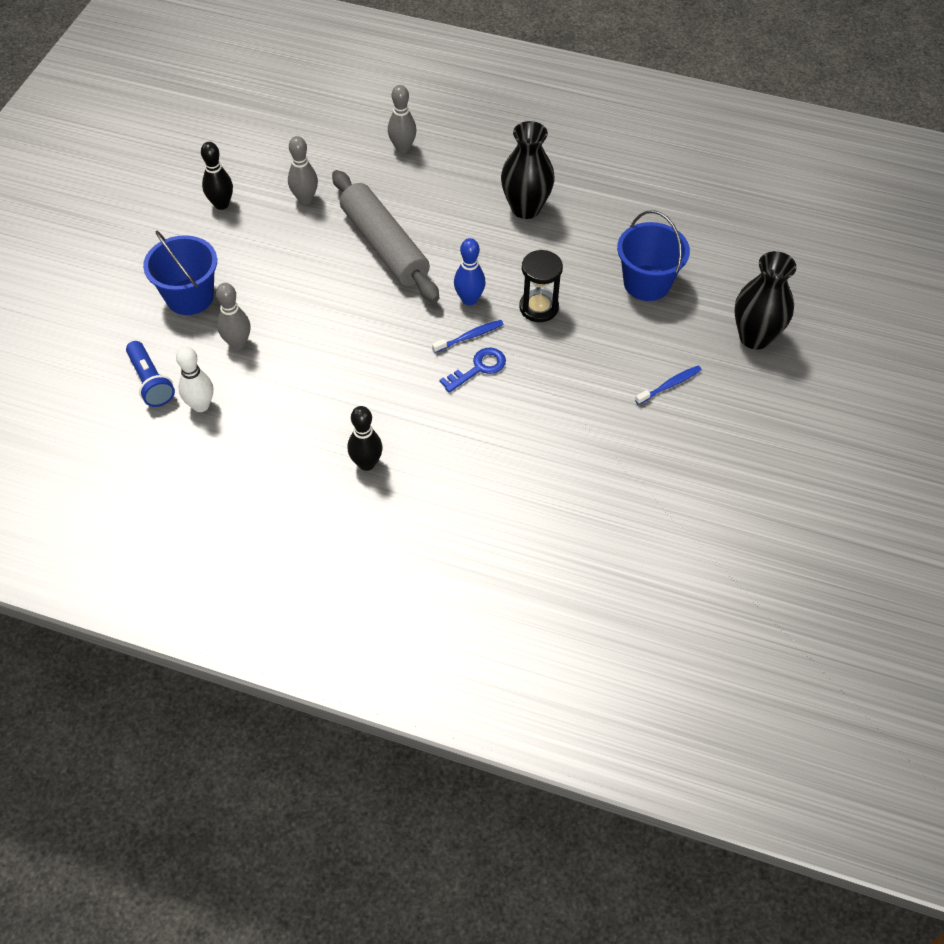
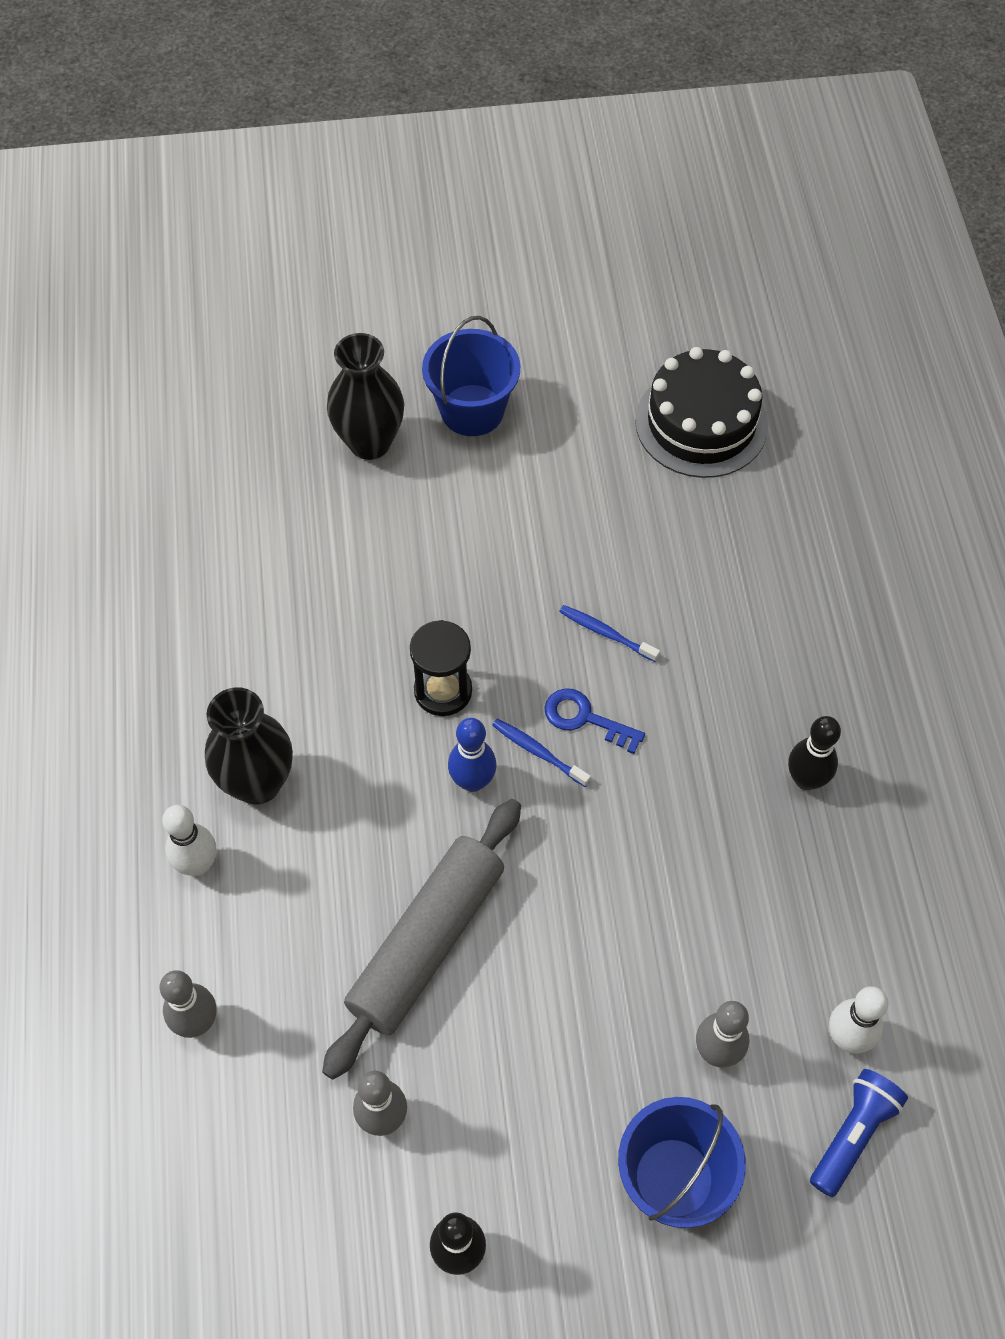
camera: 115 degrees left, 5 degrees up
(490, 171) = (198, 864): none -> white bowling pin
(647, 283) = (334, 583): blue bucket -> blue bucket (472, 410)
(669, 385) = (494, 504): blue toothbrush -> blue toothbrush (606, 633)
(686, 539) = (701, 423): none -> black cake

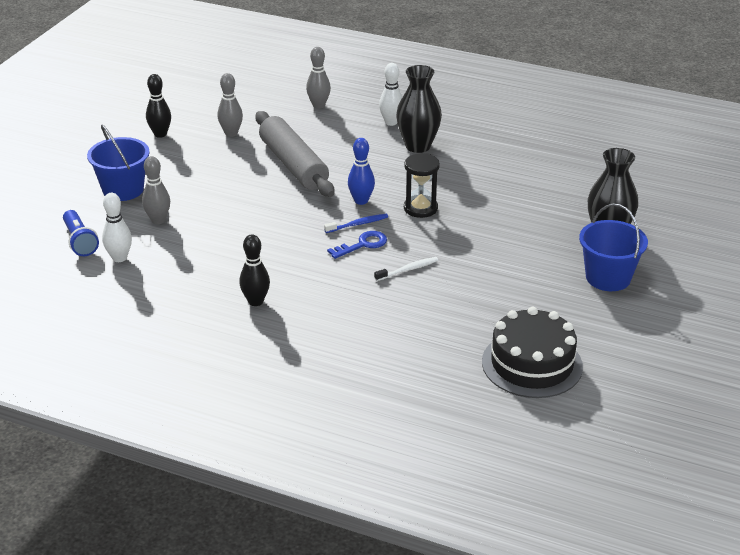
camera: 120 degrees right, 25 degrees down
(606, 633) = (408, 270): blue toothbrush -> white toothbrush

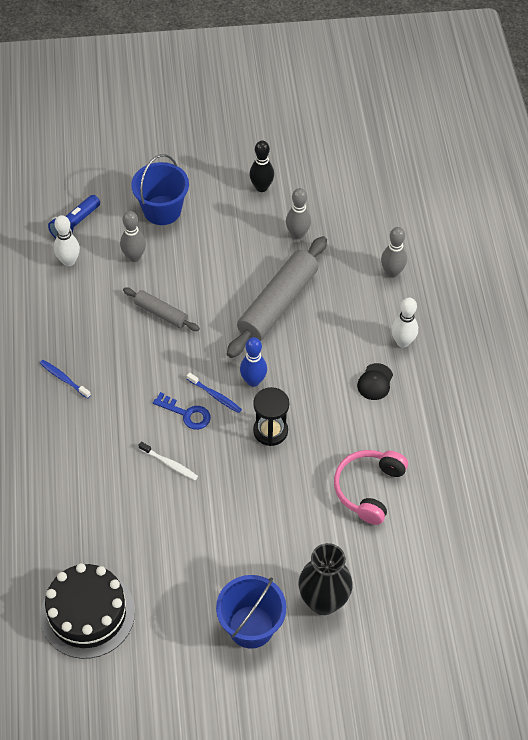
camera: 60 degrees right, 20 degrees up
(239, 225) = (161, 313): none -> grey rolling pin
(255, 301) = (64, 379): black bowling pin -> blue toothbrush
(418, 146) = (375, 382): black vase -> black cap
(517, 181) = (368, 489): none -> pink headphones

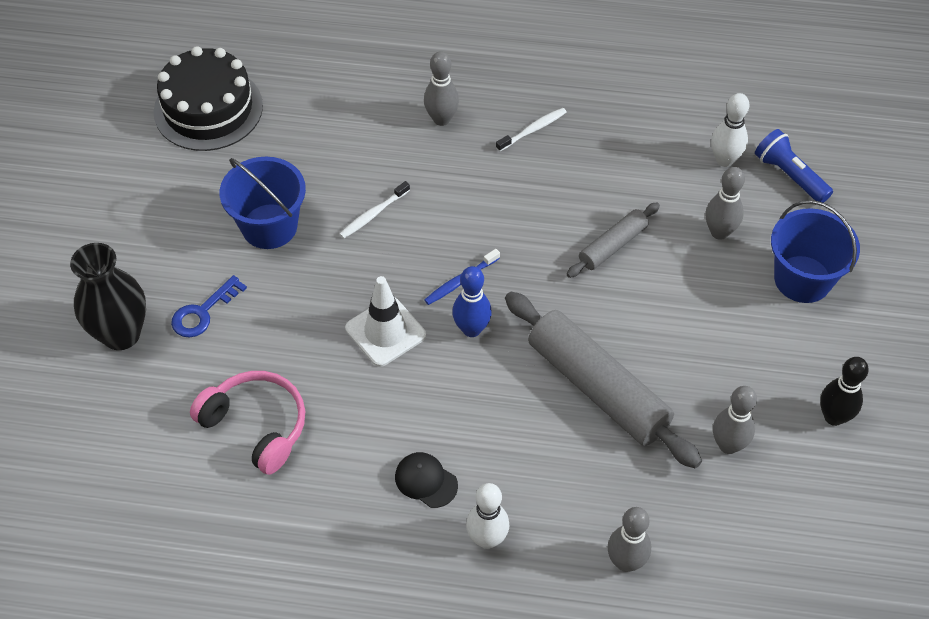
camera: 105 degrees right, 0 degrees up
(64, 379) = (533, 130): blue toothbrush -> white toothbrush
(65, 440) = (441, 119): none -> grey bowling pin
(186, 414) = (442, 245): blue key -> blue key (203, 312)
(251, 626) = (123, 253): blue bucket -> blue bucket (269, 226)
(270, 431) = (385, 332): black hourglass -> white traffic cone

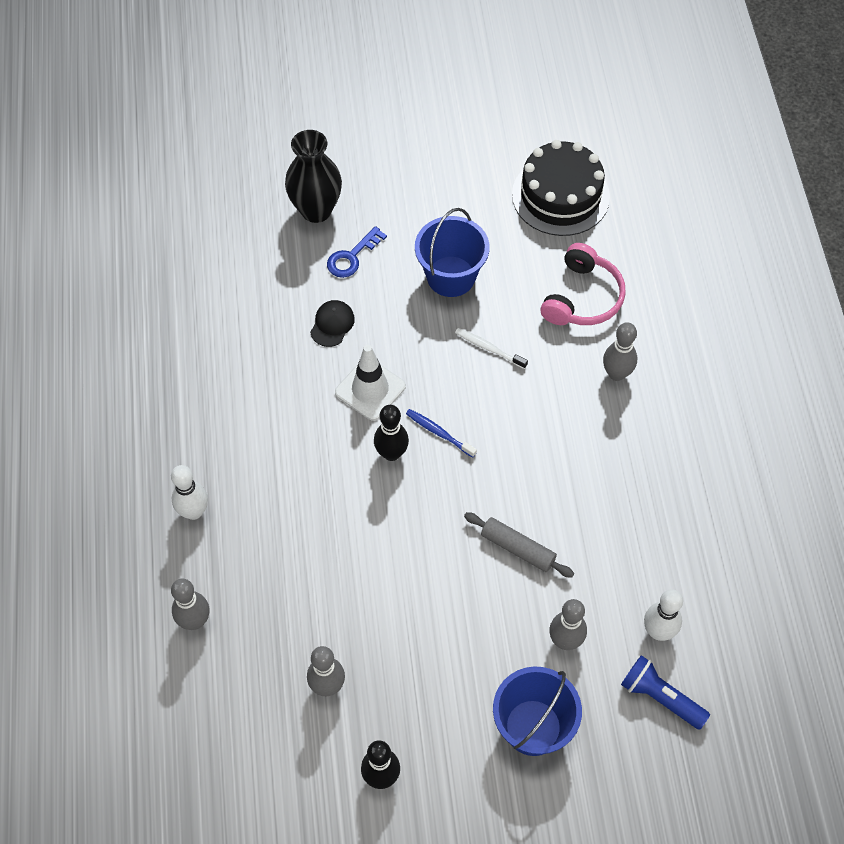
camera: 75 degrees right, 5 degrees up
(203, 312) = (352, 257): blue key -> blue key turned 75 degrees counterclockwise
(256, 425) = (258, 324): pink headphones -> pink headphones (582, 298)
(426, 481) = (236, 454): black cap -> black cap (332, 324)
(471, 329) = (391, 453): blue bowling pin -> black bowling pin
(533, 130) = (632, 452): white toothbrush -> none
(598, 388) = (359, 566): grey rolling pin -> none
(789, 176) = (660, 697): blue flashlight -> blue flashlight turned 90 degrees counterclockwise

